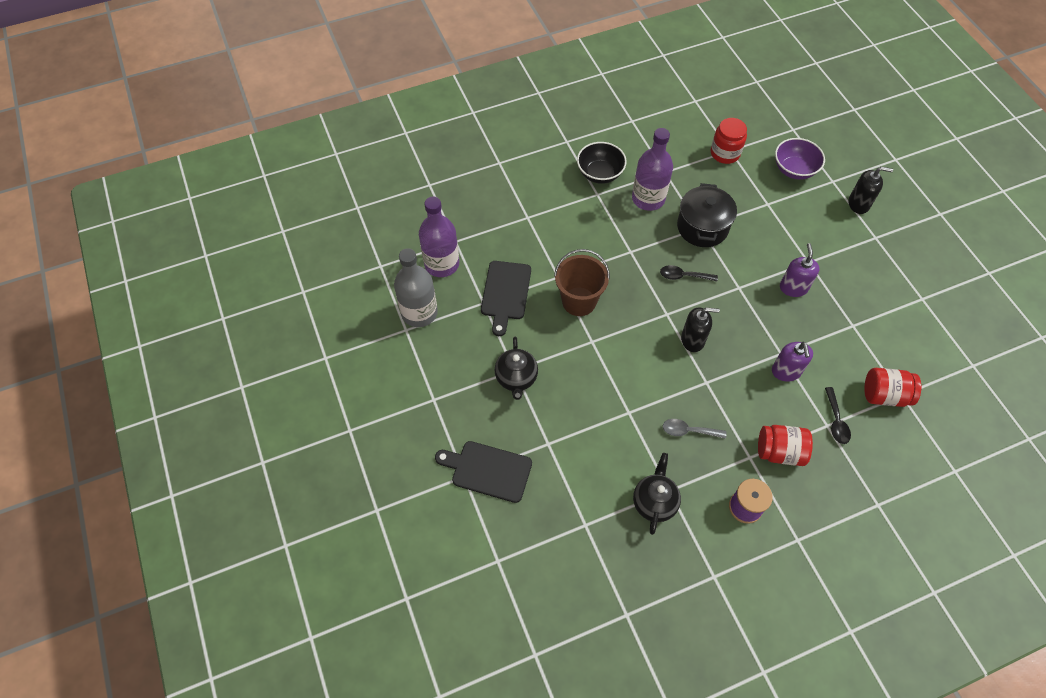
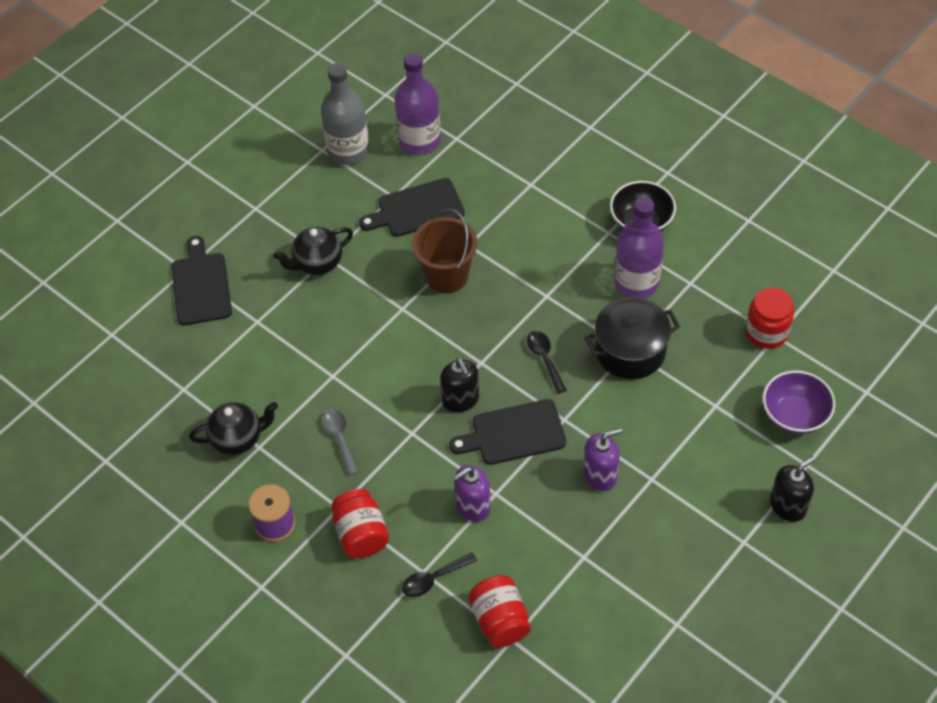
camera: 65 degrees right, 5 degrees down
(737, 321) = (513, 433): none -> black cutting board
(858, 204) = (788, 506): black soap dispenser -> black soap dispenser turned 105 degrees counterclockwise

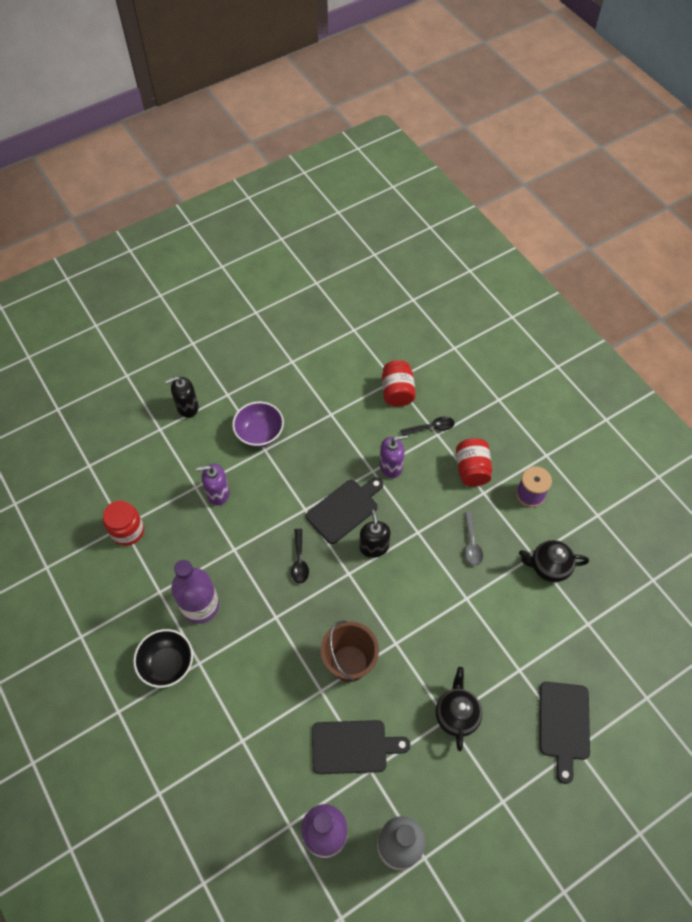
camera: 165 degrees left, 5 degrees up
(317, 263) = (456, 715): black teapot -> black teapot turned 75 degrees counterclockwise
(513, 433) = (344, 509): black cutting board -> black cutting board turned 45 degrees counterclockwise
(600, 475) = (297, 462): purple soap dispenser -> purple soap dispenser (218, 493)
(630, 351) = (233, 547): black pot -> none
(794, 415) = (146, 463): purple bowl -> purple bowl (259, 433)

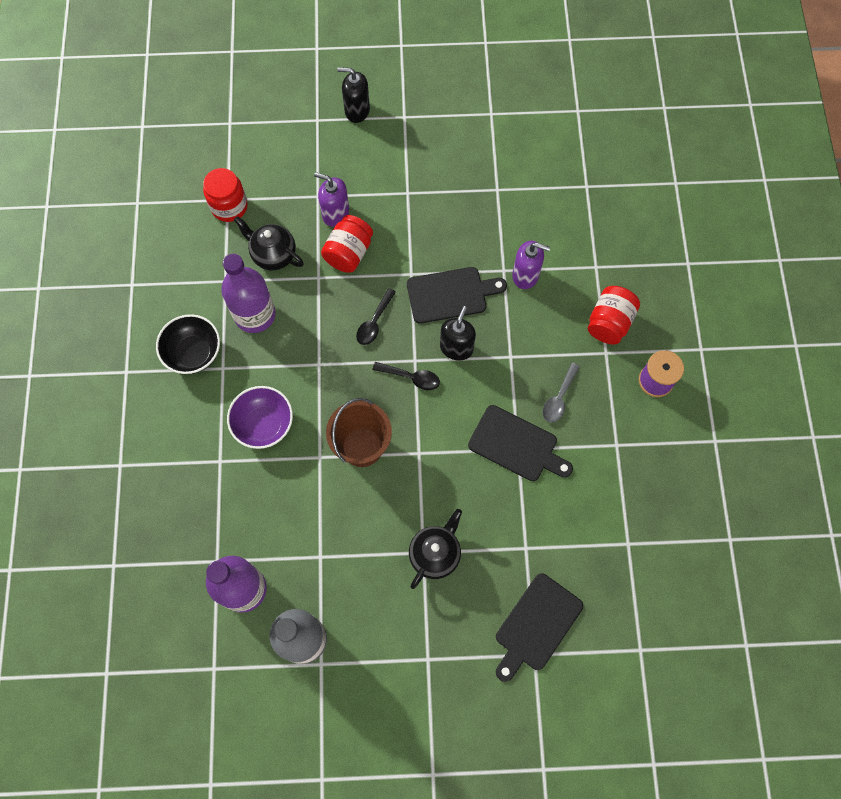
camera: 30 degrees right, 10 degrees up
(259, 433) = (412, 173): purple bowl -> purple bowl (264, 424)
(353, 747) = (318, 526): black cutting board -> black cutting board (516, 445)
(397, 392) = (582, 201): red jar -> red jar (349, 253)
(431, 428) = (594, 256): black spoon -> black spoon (411, 377)
(548, 567) = (625, 465): black teapot -> black teapot (273, 255)

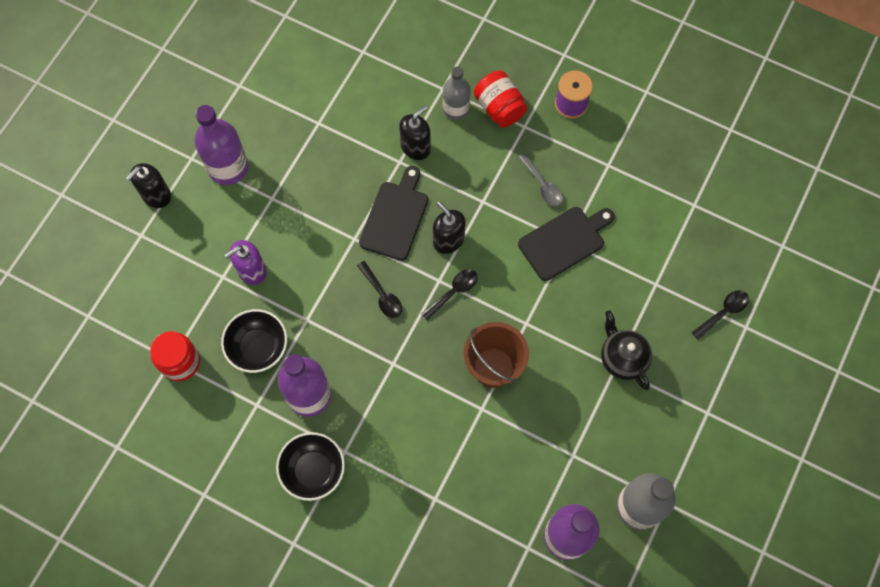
camera: 60 degrees left, 0 degrees up
(264, 424) = (422, 441): purple bowl -> none
(273, 255) = (258, 347): black teapot -> black bowl
(349, 253) = (299, 280): red jar -> none
(413, 146) = (228, 167): none -> purple bottle
(525, 275) = (415, 147): purple soap dispenser -> black soap dispenser
(536, 625) = (723, 312): black cutting board -> black spoon
(583, 288) = (456, 109): none -> grey bottle

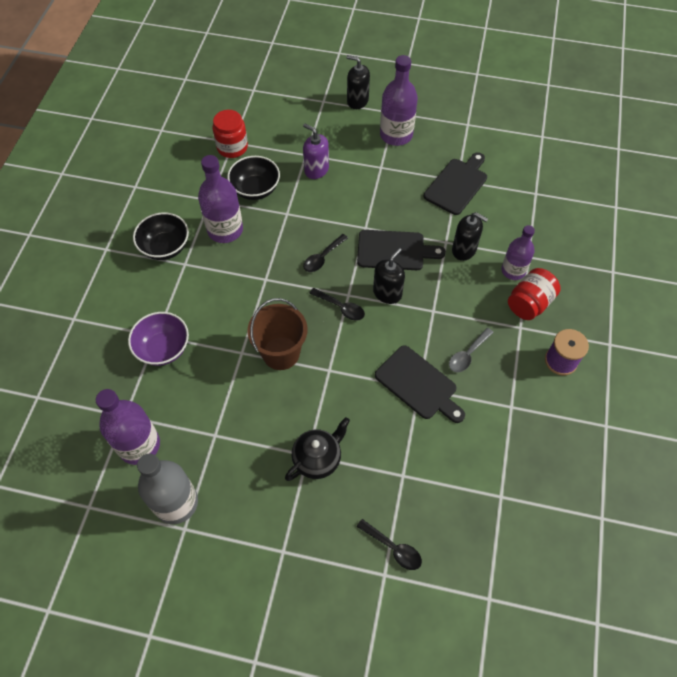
camera: 75 degrees right, 10 degrees down
(325, 125) = (457, 184): none -> black cutting board
(454, 493) = (163, 348): none -> purple bowl
(456, 109) = (513, 271): grey bottle -> purple bottle

